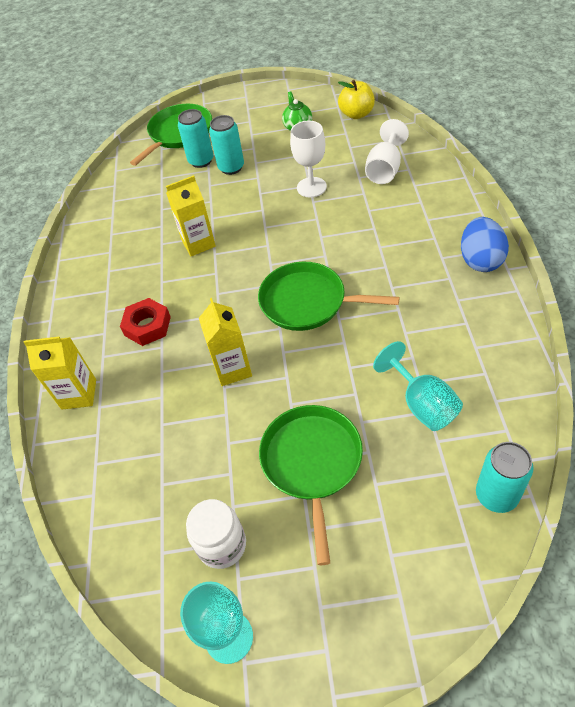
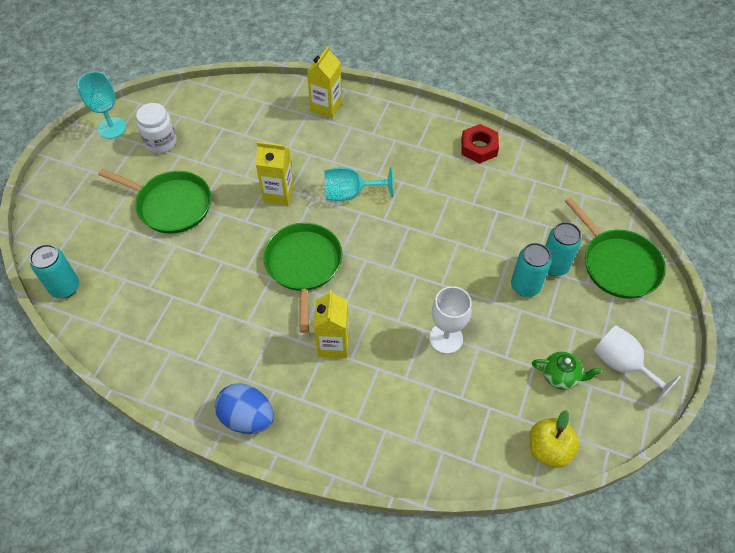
camera: 110 degrees right, 5 degrees up
(147, 326) = (359, 159): red nut -> red nut (479, 147)
(198, 243) = (429, 220): yellow carton -> yellow carton (333, 344)
(307, 302) = (303, 265): green pan -> green pan turned 45 degrees counterclockwise
(385, 169) = (428, 418): white goblet -> white goblet (622, 365)
(422, 404) = (156, 287): turquoise goblet -> turquoise goblet (350, 194)

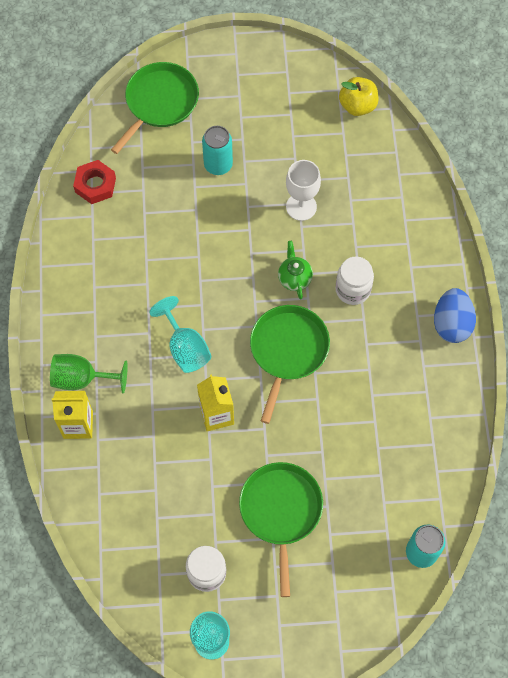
camera: 115 degrees left, 10 degrees up
(303, 265) = (288, 350): green pan -> green pan turned 135 degrees clockwise
(333, 344) = (353, 289): yellow carton -> white jar
(363, 120) = (82, 378): none -> green goblet
(479, 147) = (71, 255): red nut -> red nut (95, 185)
(554, 266) = (185, 149): turquoise can -> none
(560, 376) = (292, 115): green teapot -> green teapot (294, 278)
(622, 365) = (259, 76): white goblet -> none

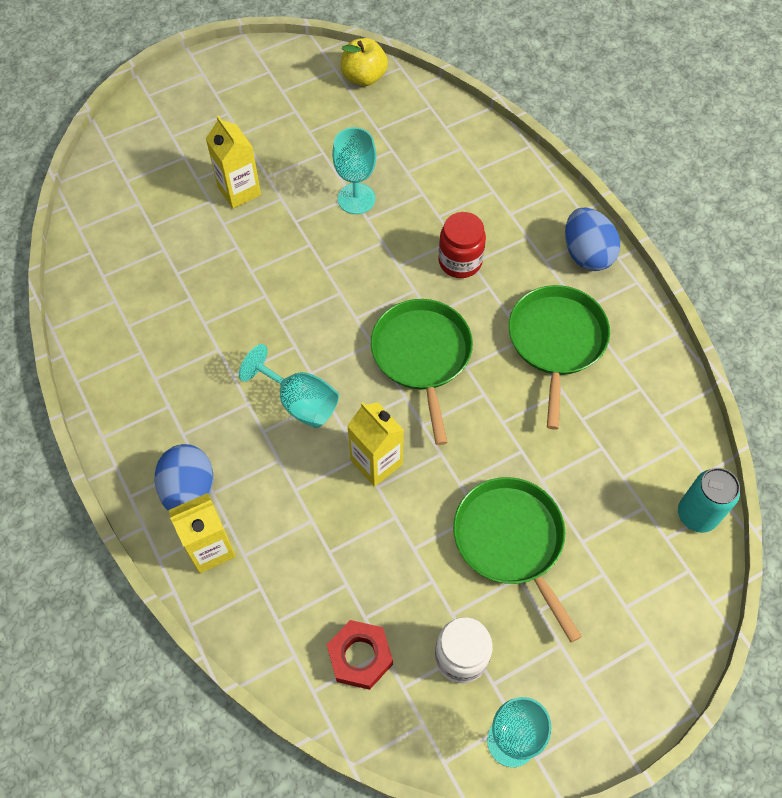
camera: 25 degrees left, 5 degrees down
(82, 378) = (189, 491): green goblet -> blue egg
(95, 185) = (103, 265): red nut -> red nut (360, 656)
(159, 102) = (139, 152): green pan -> green pan (556, 341)
(218, 165) = (239, 191): turquoise can -> yellow carton
(294, 278) = (388, 275): green teapot -> none
(301, 207) = (356, 199): white goblet -> turquoise goblet
(353, 289) = (460, 261): white jar -> red jar

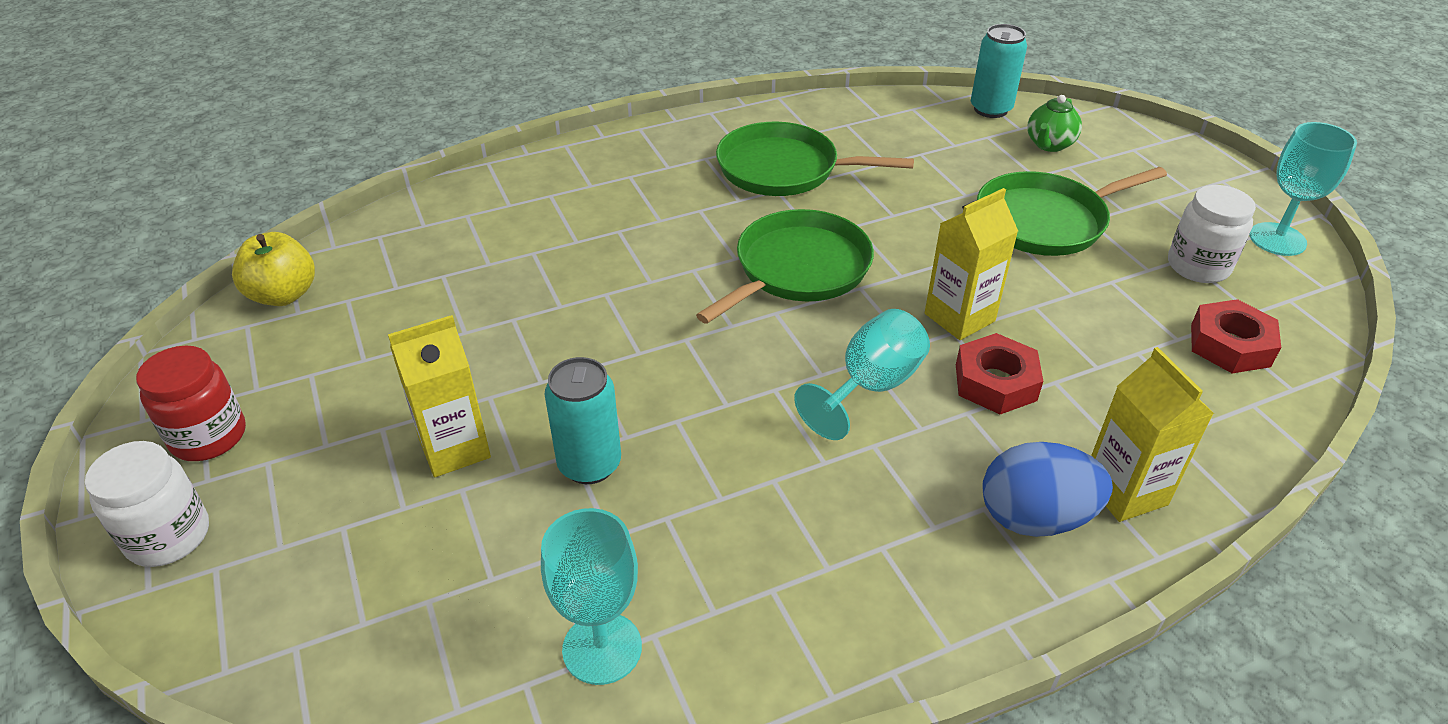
camera: 85 degrees left, 20 degrees down
(178, 91) = (168, 536): none -> white jar
(228, 256) = (589, 464): none -> turquoise can
(308, 480) = (995, 382): none -> red nut
(356, 199) = (520, 314): turquoise goblet -> turquoise goblet (602, 648)
(422, 355) = (798, 269): green pan -> green pan turned 135 degrees clockwise
(460, 261) = (655, 229): red jar -> red jar (208, 436)
(587, 254) = (665, 138): blue egg -> none
(640, 561) = (1049, 145): none -> green teapot

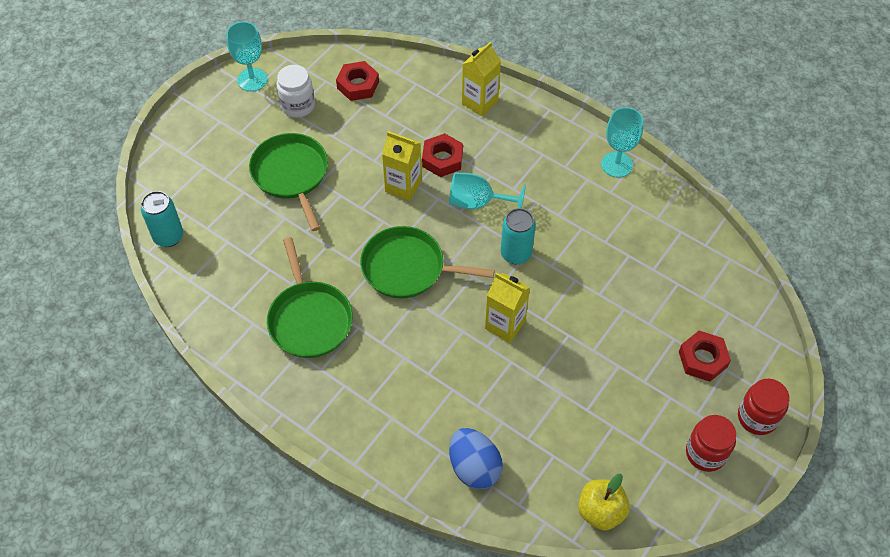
camera: 120 degrees left, 15 degrees up
(168, 536) = (757, 417): white jar -> red jar
(331, 524) = (703, 359): none -> red nut
(454, 448) = (632, 342): yellow carton -> yellow carton (505, 325)
(589, 464) = (600, 284): turquoise can -> turquoise can (516, 254)
(602, 648) = (674, 230): turquoise goblet -> turquoise goblet (616, 164)
(1034, 518) = (514, 125): blue egg -> blue egg (474, 467)
(1046, 221) = (291, 175): green pan -> green pan turned 150 degrees counterclockwise
(1049, 145) = (201, 194): green teapot -> none

